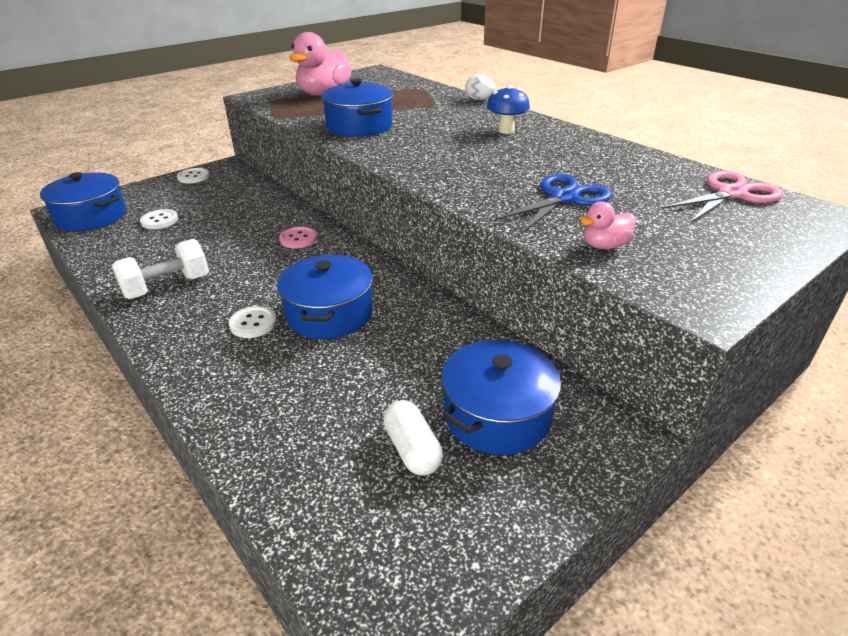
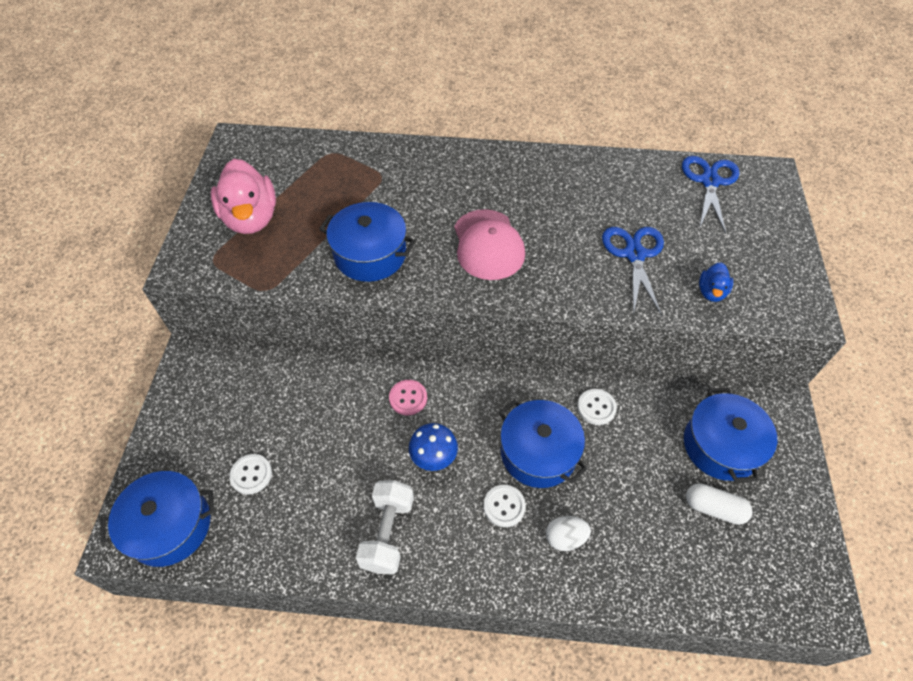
camera: 45 degrees left, 20 degrees up
(193, 177) = (182, 396): white button -> white button (596, 407)
(446, 150) = (488, 245): none -> pink cap
(479, 100) = (409, 144): white egg -> white egg (565, 538)
(506, 131) = (493, 185): blue mushroom -> blue mushroom (434, 458)
(604, 245) = (711, 292): pink duck -> blue duck
(731, 194) = (710, 181): pink scissors -> blue scissors

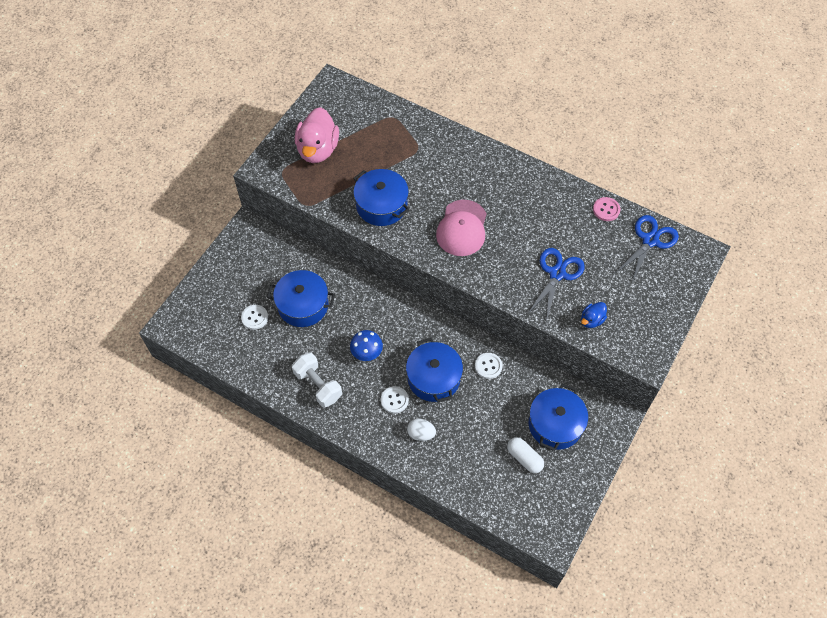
camera: 25 degrees right, 5 degrees up
(170, 526) = (198, 328): blue pot -> blue pot (303, 305)
(387, 533) = (318, 385): white dumbbell -> white dumbbell turned 75 degrees counterclockwise
(408, 398) = (370, 310): pink button -> pink button (606, 210)

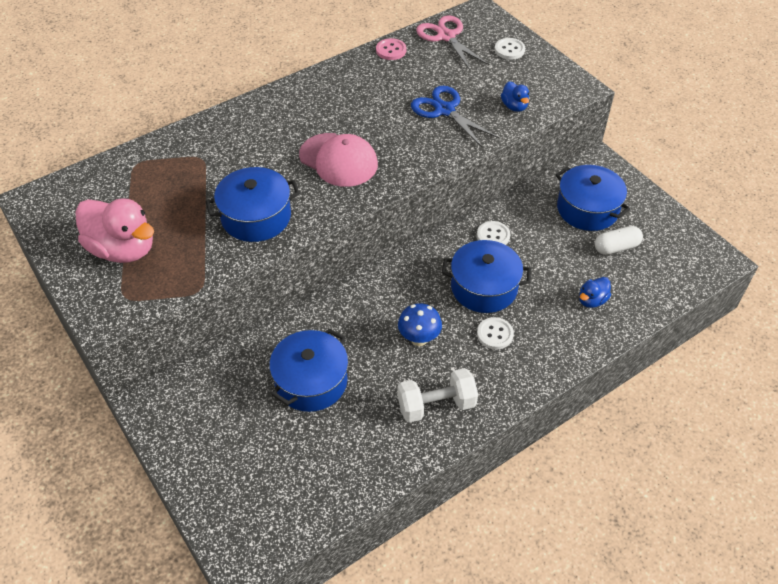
camera: 65 degrees left, 10 degrees down
(254, 317) = (296, 443): white button -> white button (509, 50)
(421, 434) = (549, 325): white egg -> none
(459, 456) = (592, 300): none -> blue duck
(650, 240) = (446, 36): blue scissors -> pink scissors

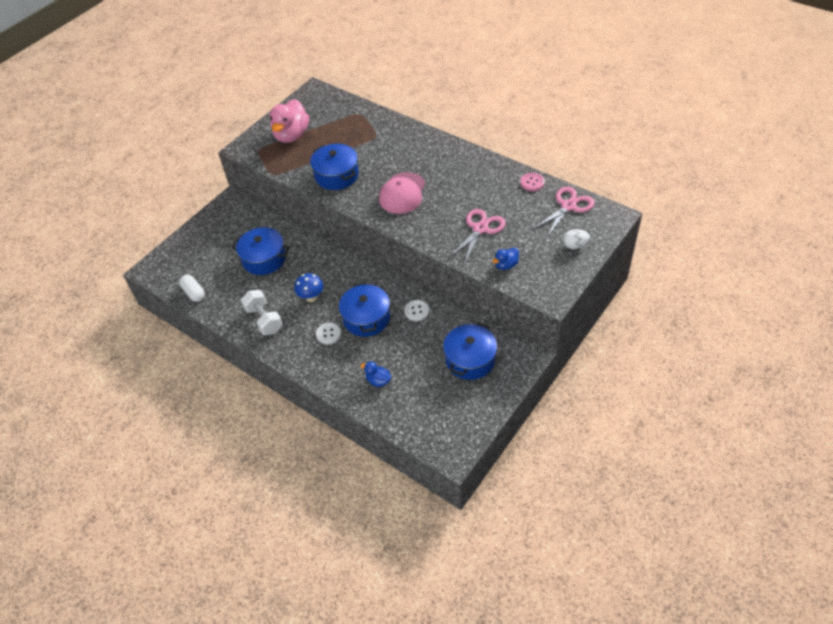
camera: 75 degrees right, 0 degrees up
(444, 110) = (480, 229): blue scissors -> pink scissors
(509, 50) = (575, 245): white button -> white egg
(616, 247) = (437, 385): white capsule -> white capsule (194, 293)

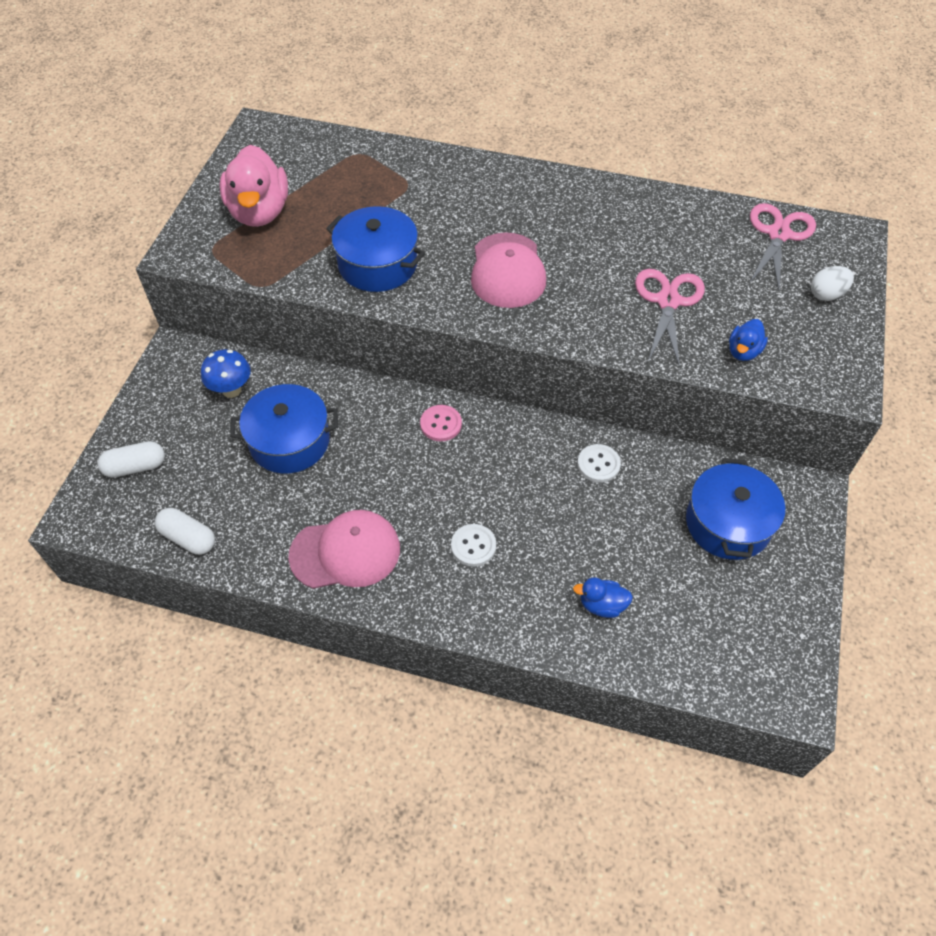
camera: 25 degrees left, 5 degrees up
(185, 253) = (135, 467): none -> white capsule
(264, 320) = (345, 552): white dumbbell -> pink cap
(311, 297) = (409, 488): blue mushroom -> blue mushroom (231, 390)
(366, 318) = (523, 499): blue pot -> none
(532, 183) = (702, 209): pink button -> pink button (441, 424)

